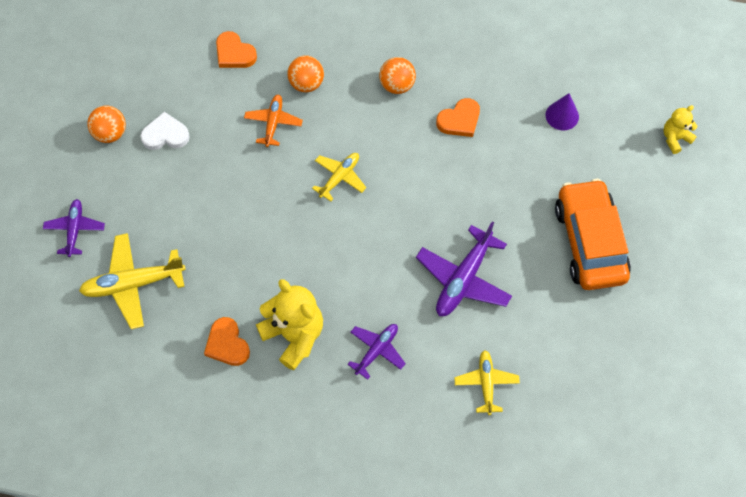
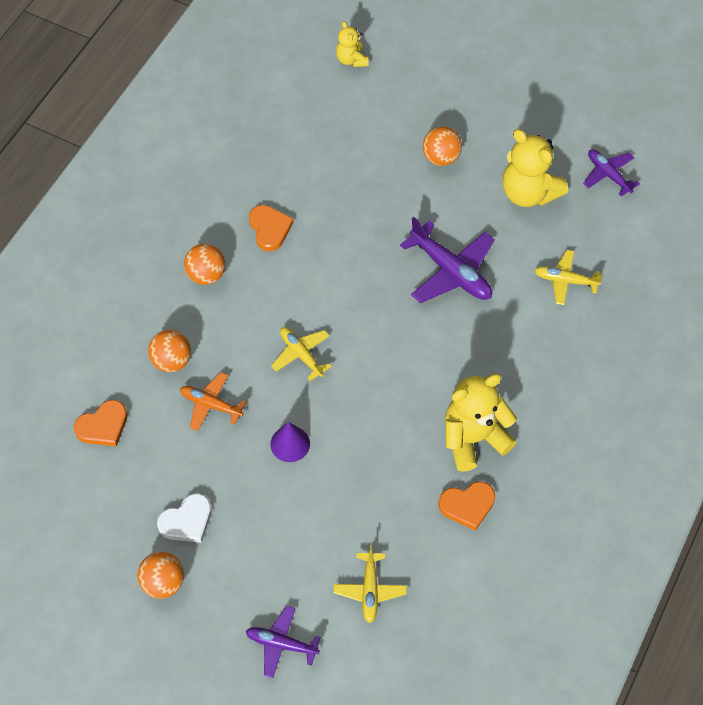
camera: 75 degrees left, 5 degrees down
(133, 284) = (370, 590): yellow plane -> yellow plane, size x0.61
(165, 135) = (187, 521): white heart -> white heart turned 135 degrees counterclockwise
(377, 350) = (509, 366): purple plane -> purple plane (608, 175)
(562, 115) = (295, 141): purple cone -> purple cone (290, 444)
(577, 330) = (528, 193): none -> yellow teddy bear
(590, 242) = (441, 157): orange car -> orange ball

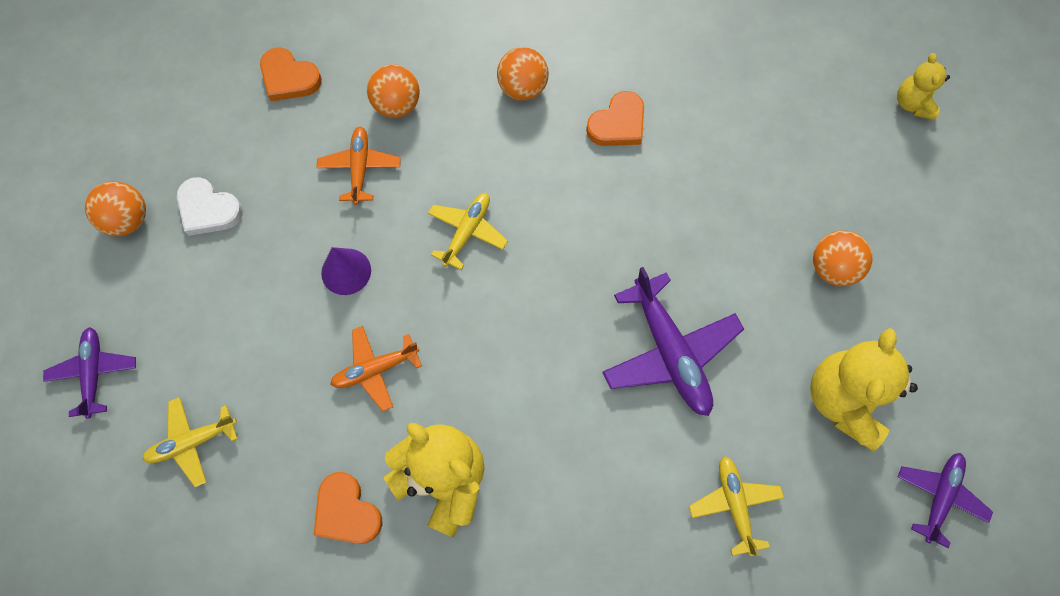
camera: 65 degrees right, 10 degrees up
(351, 60) = (912, 104): yellow teddy bear -> yellow teddy bear turned 45 degrees counterclockwise
(375, 451) = (375, 369): none -> orange plane
(451, 271) = (670, 352): purple plane -> purple plane turned 45 degrees counterclockwise

